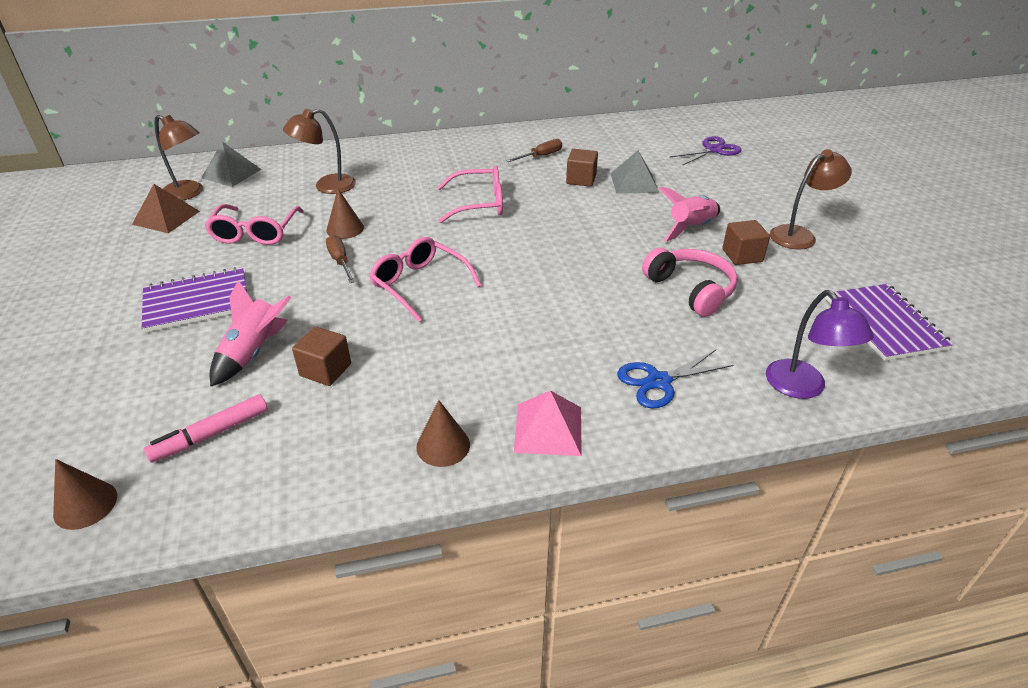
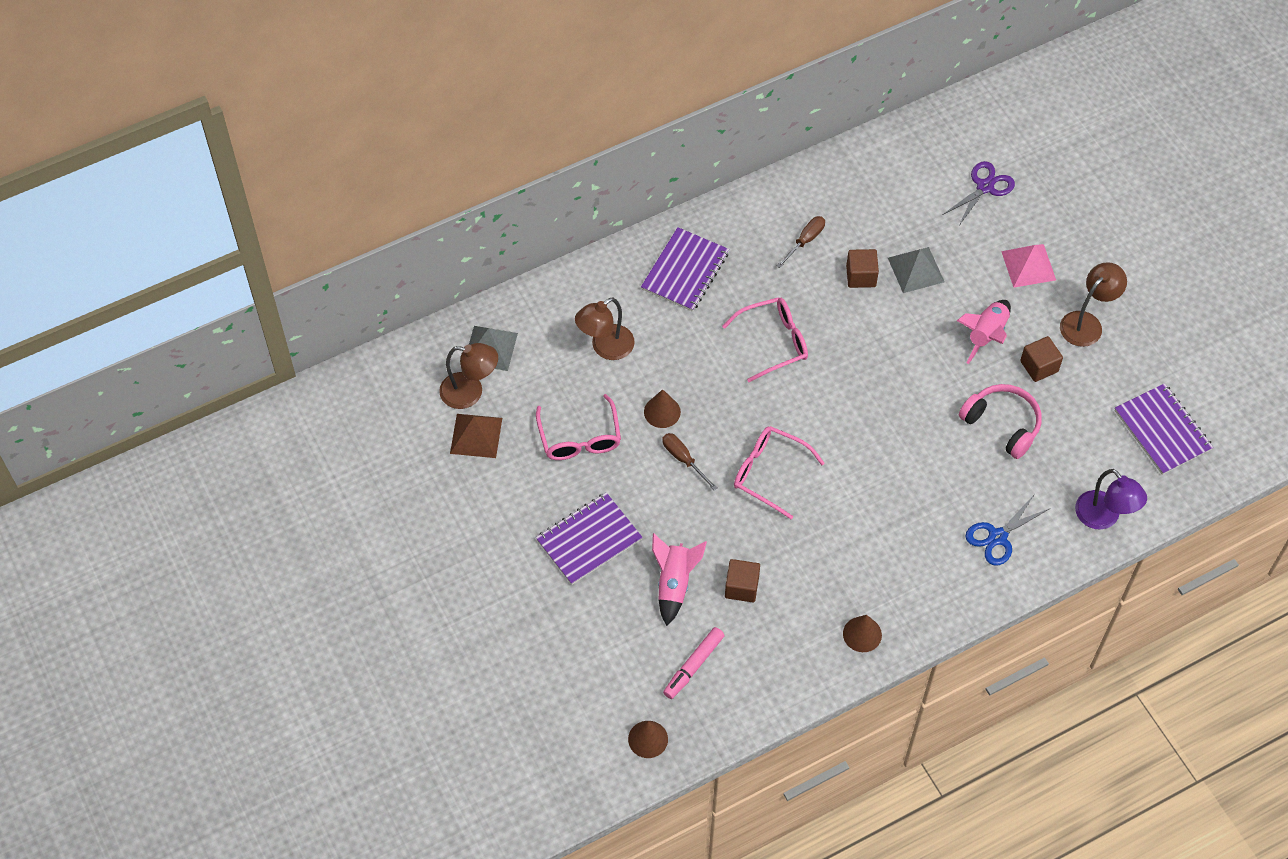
camera: 15 degrees left, 20 degrees up
(427, 158) = (685, 271): none -> purple notebook
(548, 429) = (930, 601): pink pyramid -> pink pyramid (1028, 265)

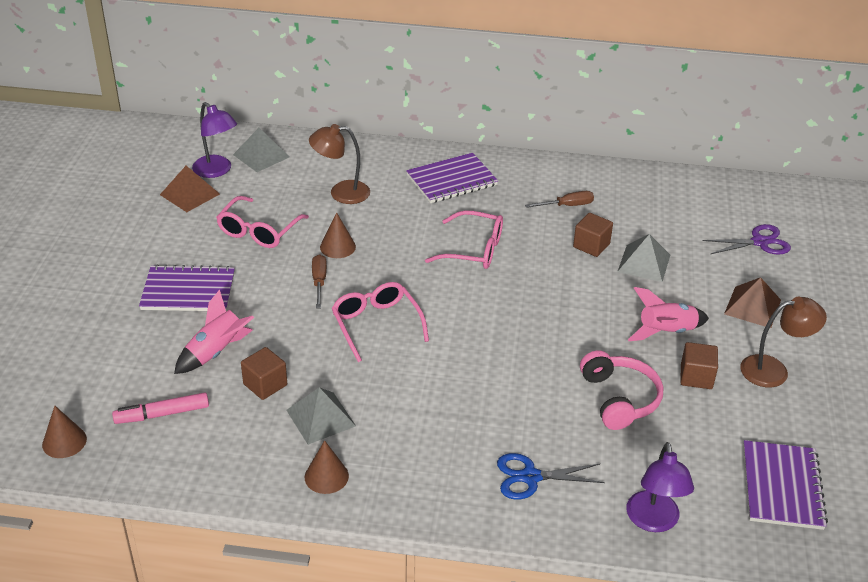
camera: 35 degrees right, 20 degrees down
(470, 392) = (217, 171): brown lamp -> purple lamp
(811, 588) = (321, 418): none -> grey pyramid
(1028, 265) = (752, 307): pink pyramid -> brown pyramid

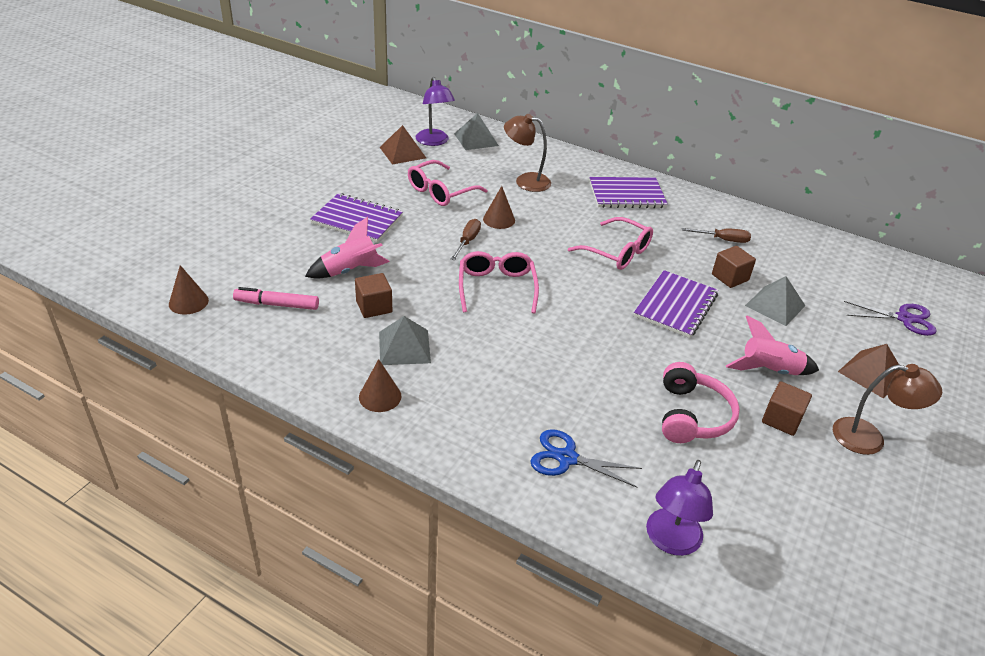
camera: 20 degrees right, 0 degrees up
(782, 486) = (829, 555): purple notebook -> purple notebook (675, 305)

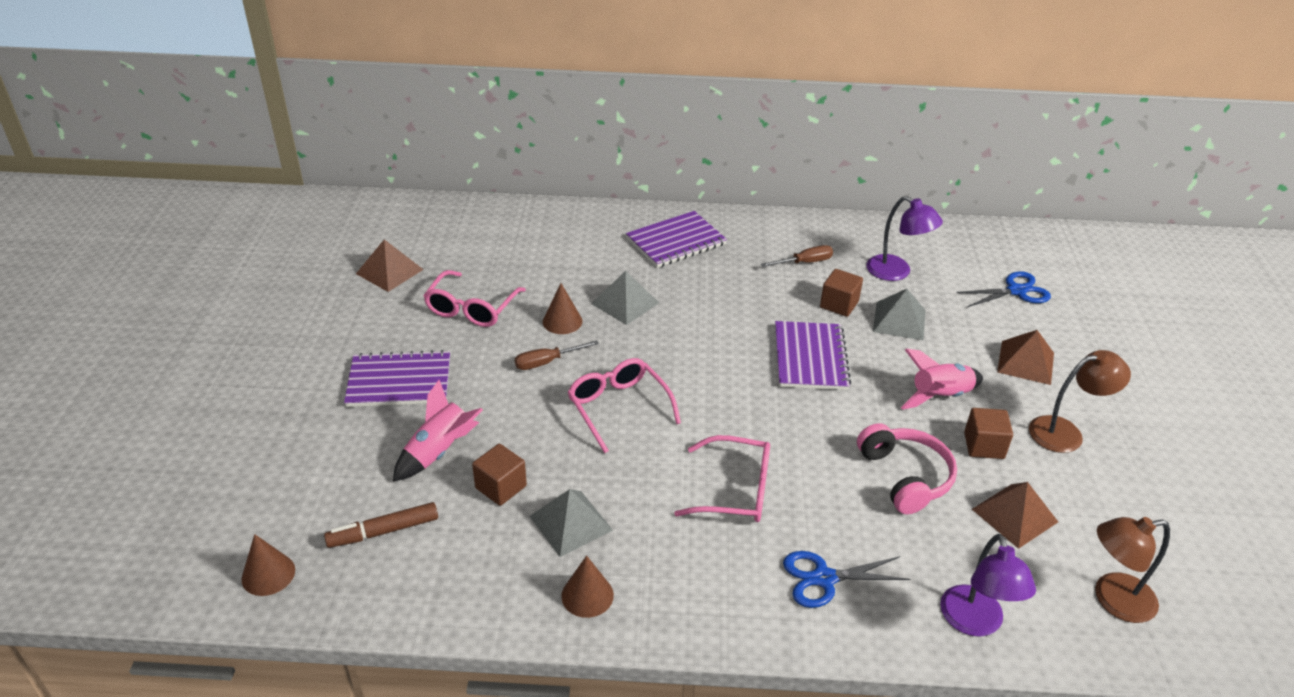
camera: 25 degrees left, 0 degrees up
(277, 304) = (383, 531): pink marker -> brown marker
(434, 141) = (417, 244): purple lamp -> purple lamp (896, 272)
(467, 241) = (547, 362): brown screwdriver -> brown screwdriver turned 105 degrees counterclockwise
(476, 139) = (464, 225): grey pyramid -> grey pyramid (625, 303)
(525, 181) = (557, 261): brown lamp -> brown lamp (1113, 599)
(616, 252) = (712, 316): pink glasses -> pink glasses (734, 490)
(769, 480) = (1014, 515): none -> brown pyramid
(904, 319) = (1016, 291): purple scissors -> blue scissors

